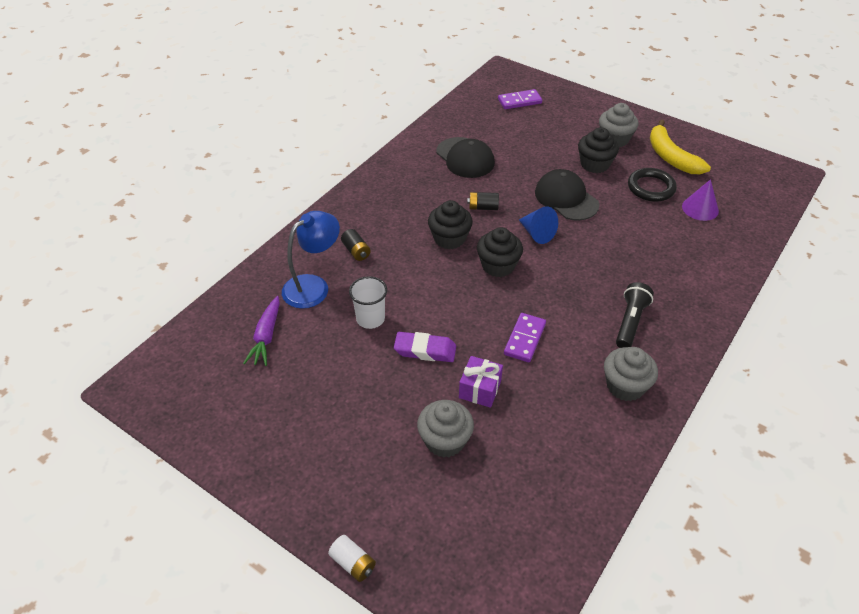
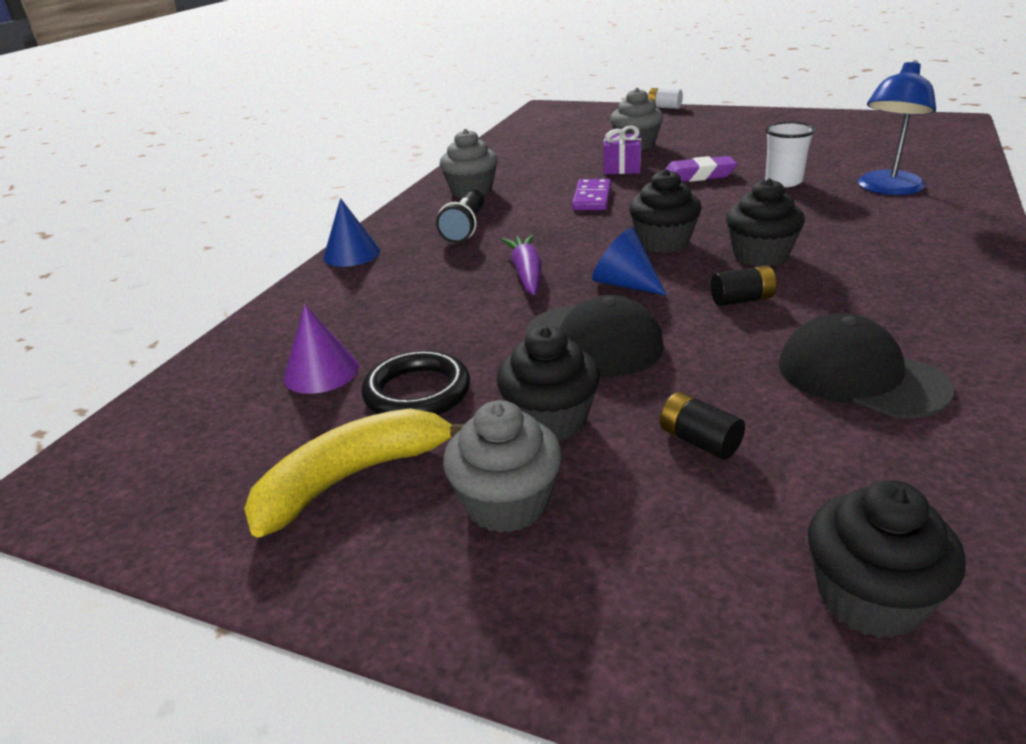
camera: 170 degrees right, 15 degrees down
(266, 336) = (879, 156): purple carrot -> purple carrot (526, 273)
(356, 251) = (880, 221): black battery -> black battery (699, 441)
(519, 101) = (870, 598): purple domino -> black cupcake
(671, 157) = (352, 478): yellow banana -> yellow banana turned 90 degrees counterclockwise
(713, 310) = (351, 254): none -> blue cone

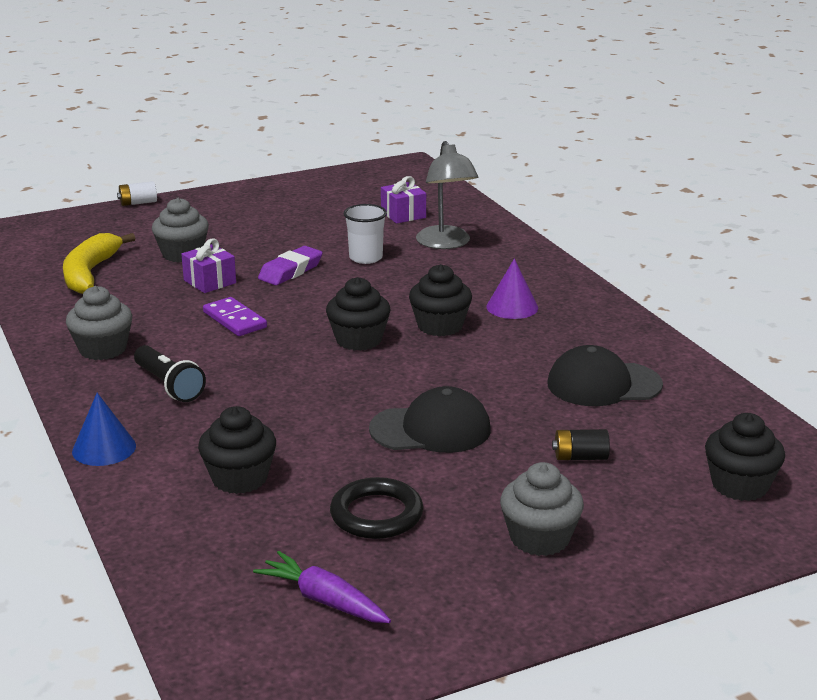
camera: 50 degrees left, 5 degrees down
(321, 372) = (279, 538): purple cone -> purple cone (512, 307)
(352, 478) = (432, 577): yellow banana -> yellow banana (90, 273)
(526, 273) = (297, 403): purple carrot -> purple carrot (323, 600)
(550, 420) = (487, 487): black cupcake -> black cupcake (239, 478)
(625, 284) = (384, 382): blue cone -> none
(742, 300) = (476, 363): black battery -> none
(880, 157) = (403, 214): none -> purple gift
(887, 189) = (446, 243): blue lamp -> grey lamp

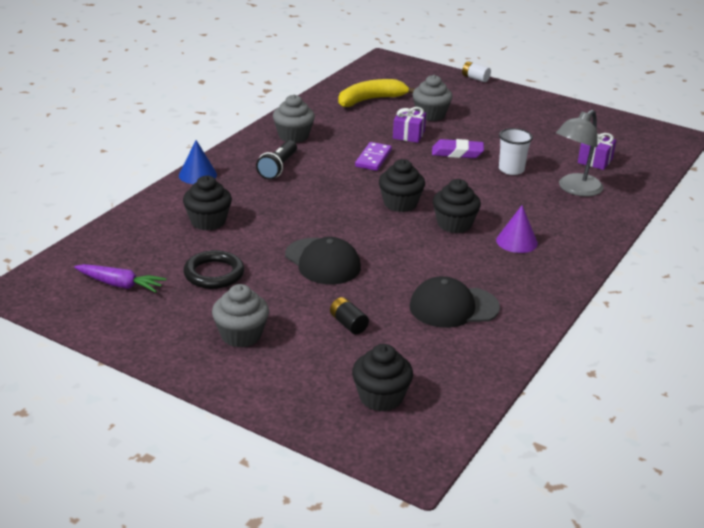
camera: 55 degrees right, 5 degrees up
(323, 600) = (120, 285): purple carrot -> purple carrot turned 105 degrees clockwise
(603, 384) = (453, 307): black cap -> black cap turned 60 degrees counterclockwise

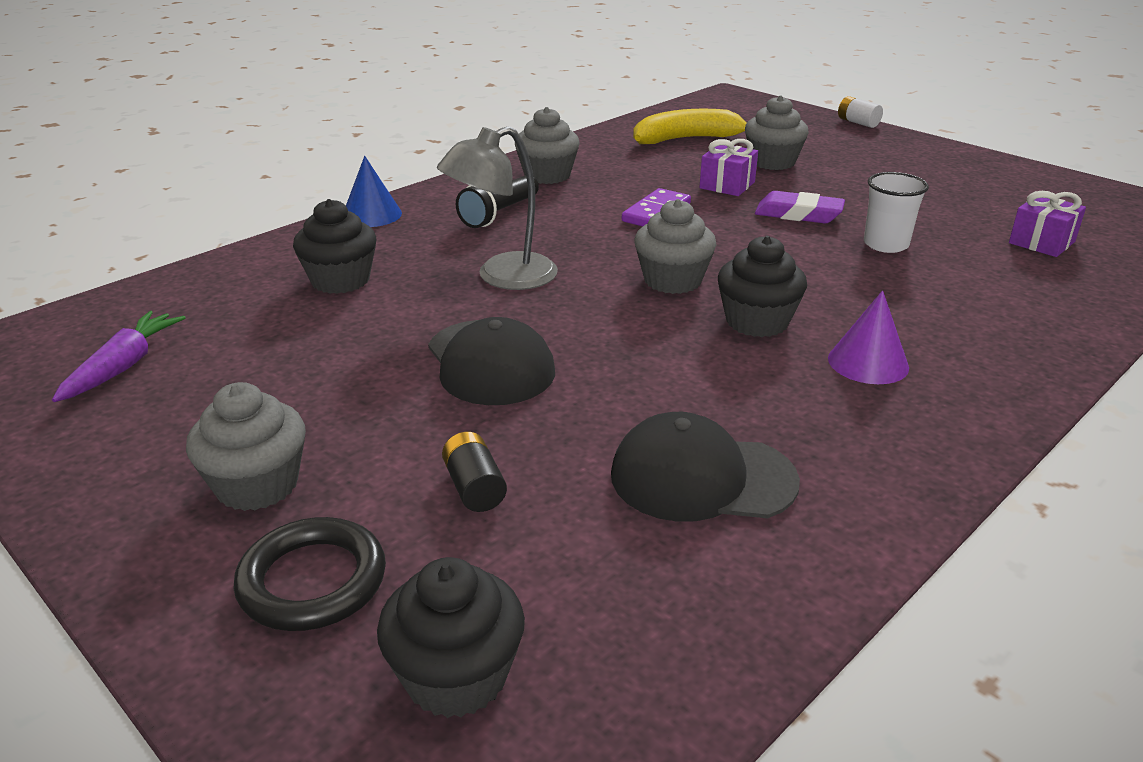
camera: 15 degrees right, 0 degrees up
(120, 285) = (124, 366): purple carrot -> purple carrot turned 105 degrees counterclockwise
(214, 274) = (290, 364): black ring -> black ring (312, 581)
(400, 204) = (672, 280): black cupcake -> grey cupcake
(575, 189) = (998, 283): grey lamp -> grey lamp (502, 277)

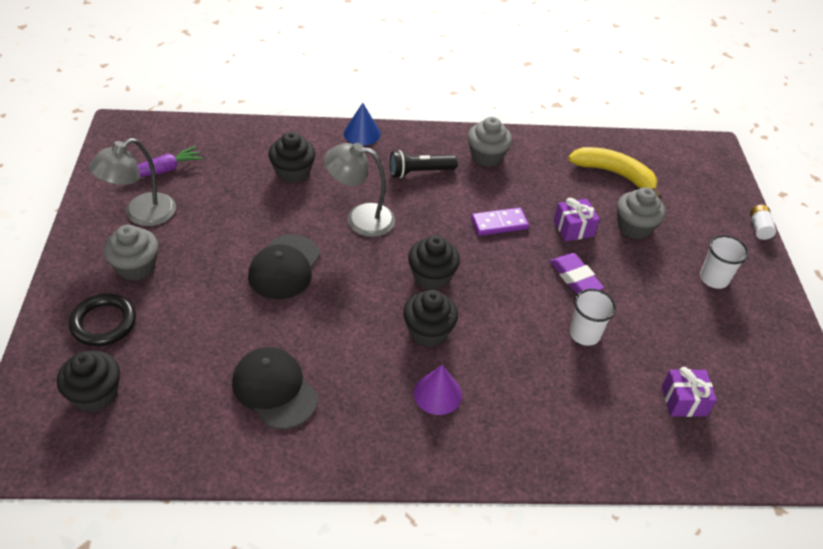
camera: 40 degrees right, 15 degrees up
(166, 427) = (141, 215): none -> grey lamp
(474, 488) = (196, 326): black battery -> none
(672, 280) = (431, 276): grey cupcake -> black cupcake
(894, 163) = (714, 278): none -> white cup

